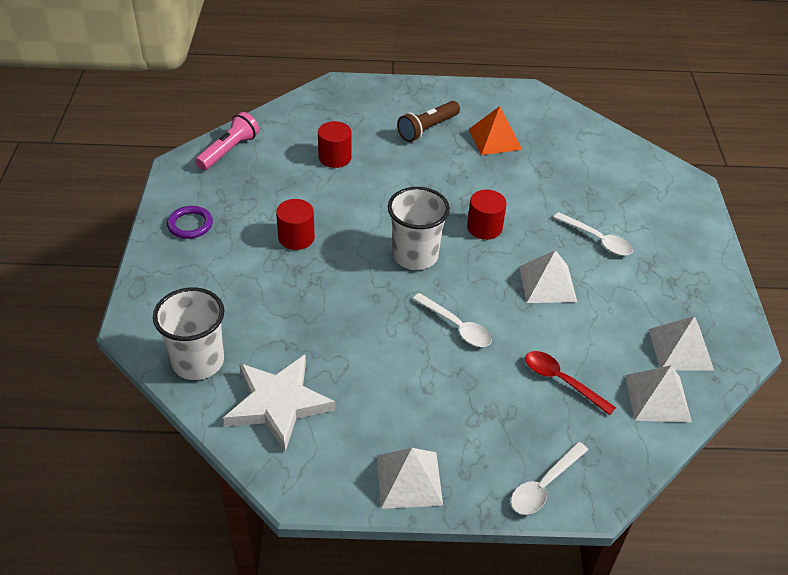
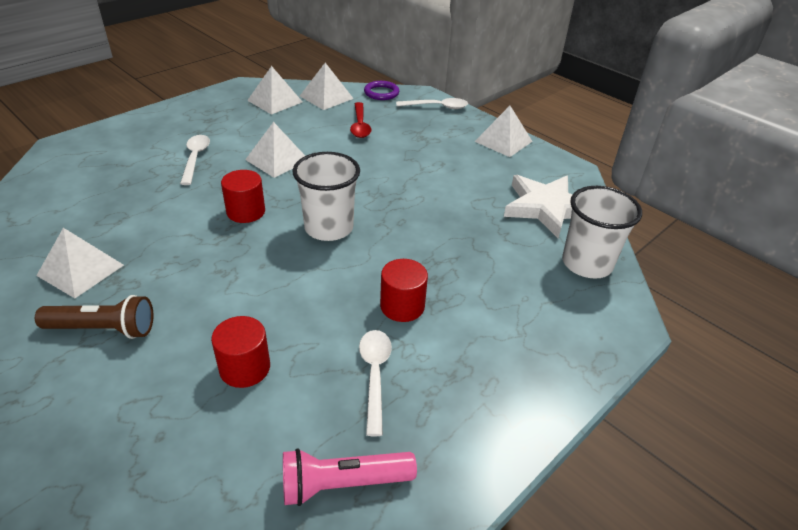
camera: 135 degrees left, 5 degrees down
(190, 224) = (494, 397): purple ring -> purple ring (381, 93)
(457, 327) = (374, 175): white spoon -> white spoon (375, 375)
(495, 139) = (80, 270): orange pyramid -> white pyramid

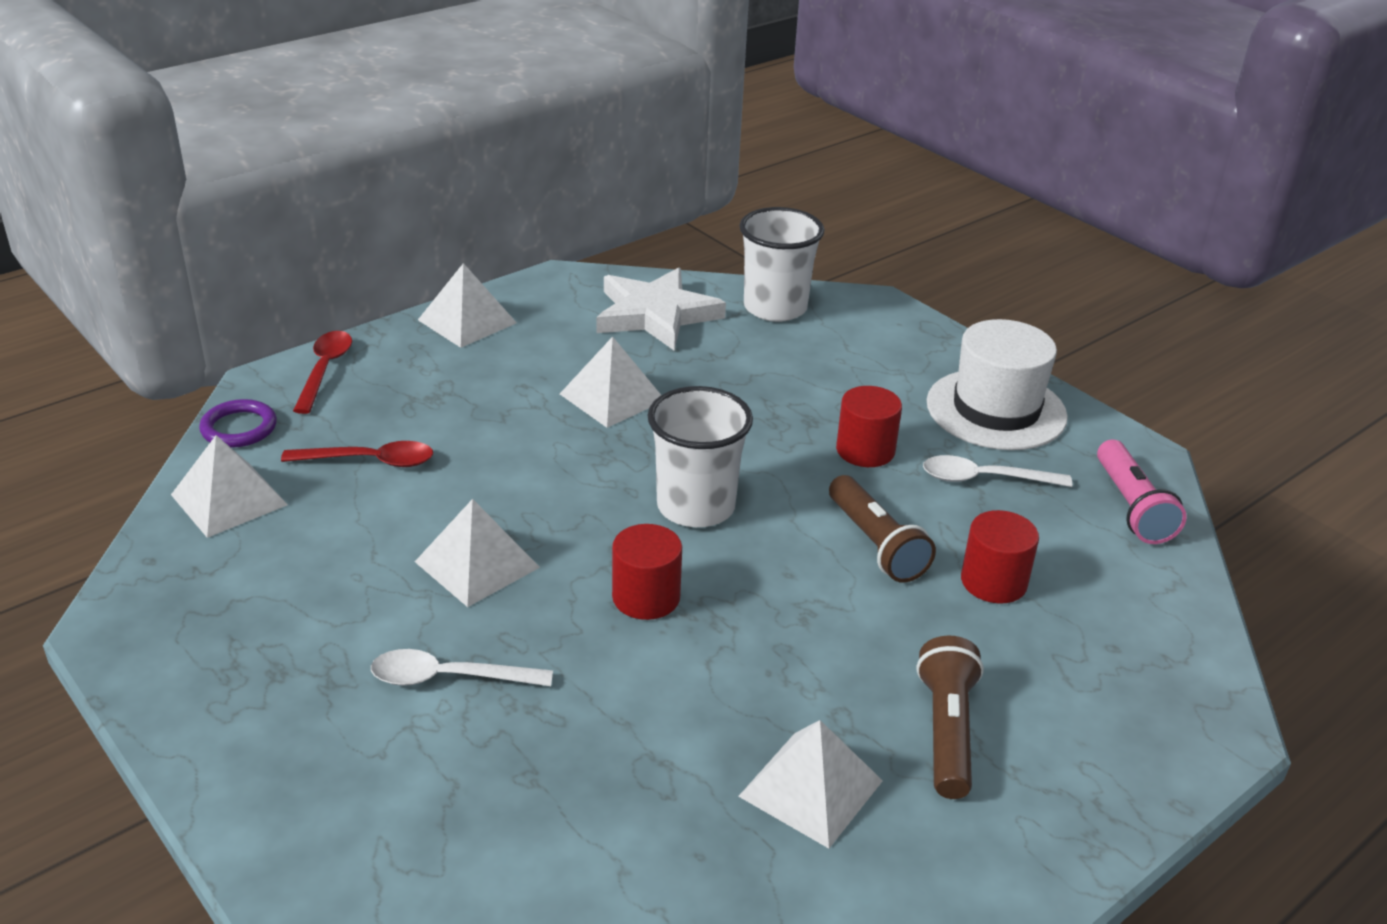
camera: 85 degrees left, 5 degrees down
(275, 101) = (219, 573): white pyramid -> white pyramid (612, 397)
(290, 306) = (876, 544): none -> brown flashlight
(437, 107) = (325, 370): white spoon -> red spoon
(481, 394) = (996, 410): none -> white hat

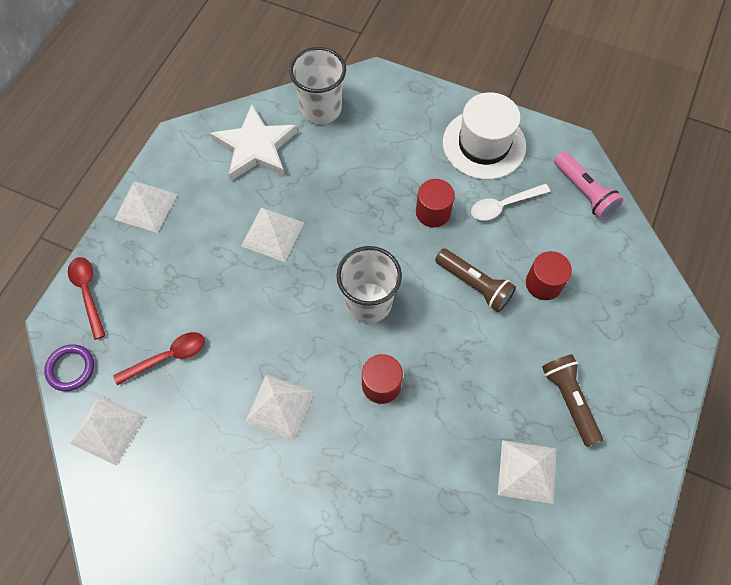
camera: 25 degrees left, 30 degrees up
(448, 678) = (315, 495): white spoon -> none

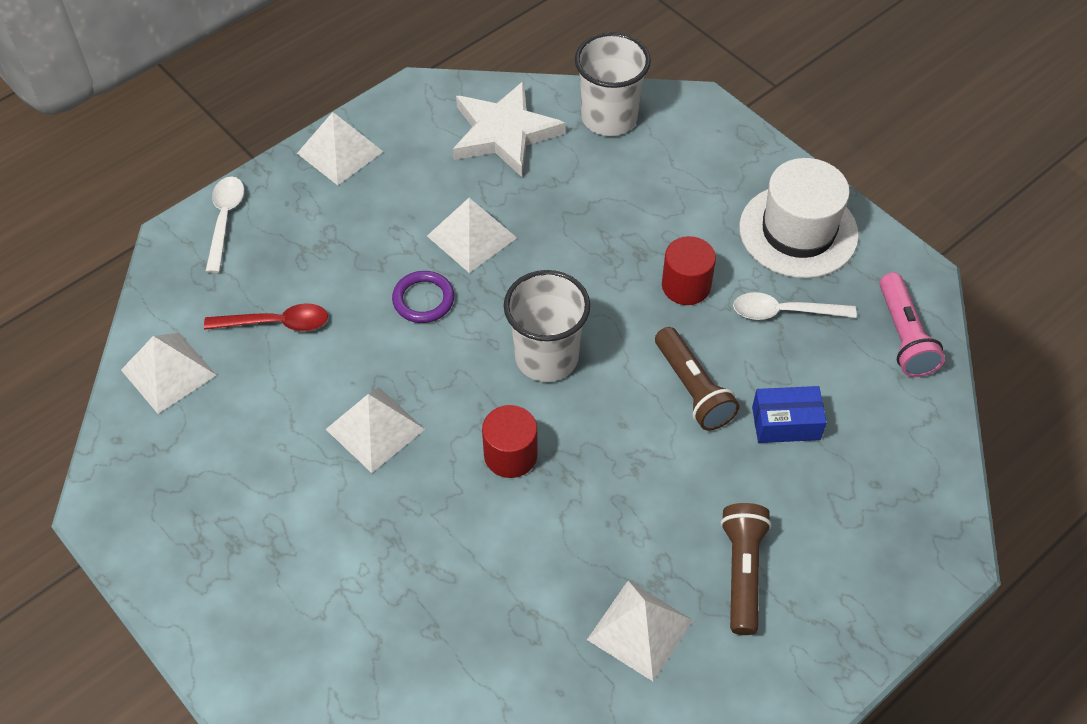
camera: 25 degrees right, 10 degrees down
(71, 368) = (163, 292): purple ring -> purple ring (423, 299)
(88, 292) = (225, 220): red spoon -> white spoon
(543, 283) = (786, 423): red cylinder -> blue box

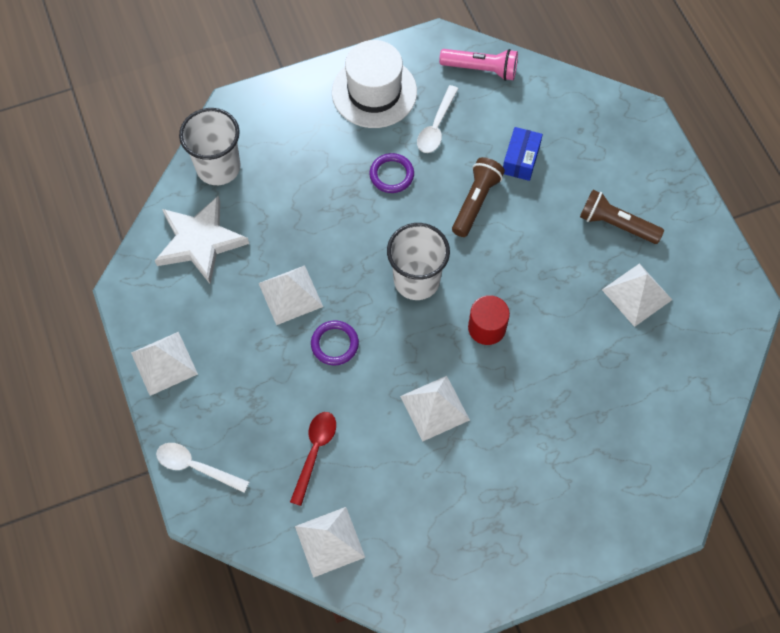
camera: 70 degrees left, 10 degrees up
(686, 286) = (391, 175): red cylinder -> purple ring
(693, 389) = (476, 202): brown flashlight -> brown flashlight turned 60 degrees counterclockwise

